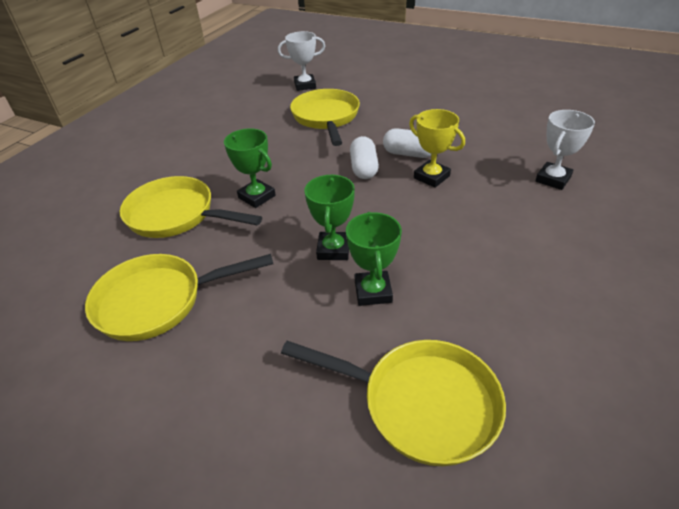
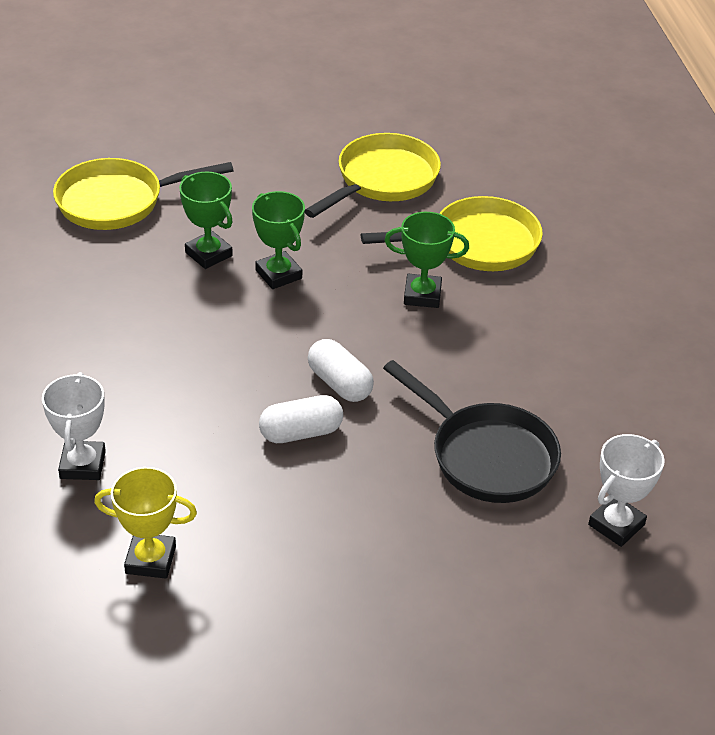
camera: 140 degrees right, 0 degrees up
(326, 118) = (487, 456): yellow pan -> black pan
(431, 177) = (242, 404): yellow trophy -> yellow trophy (150, 560)

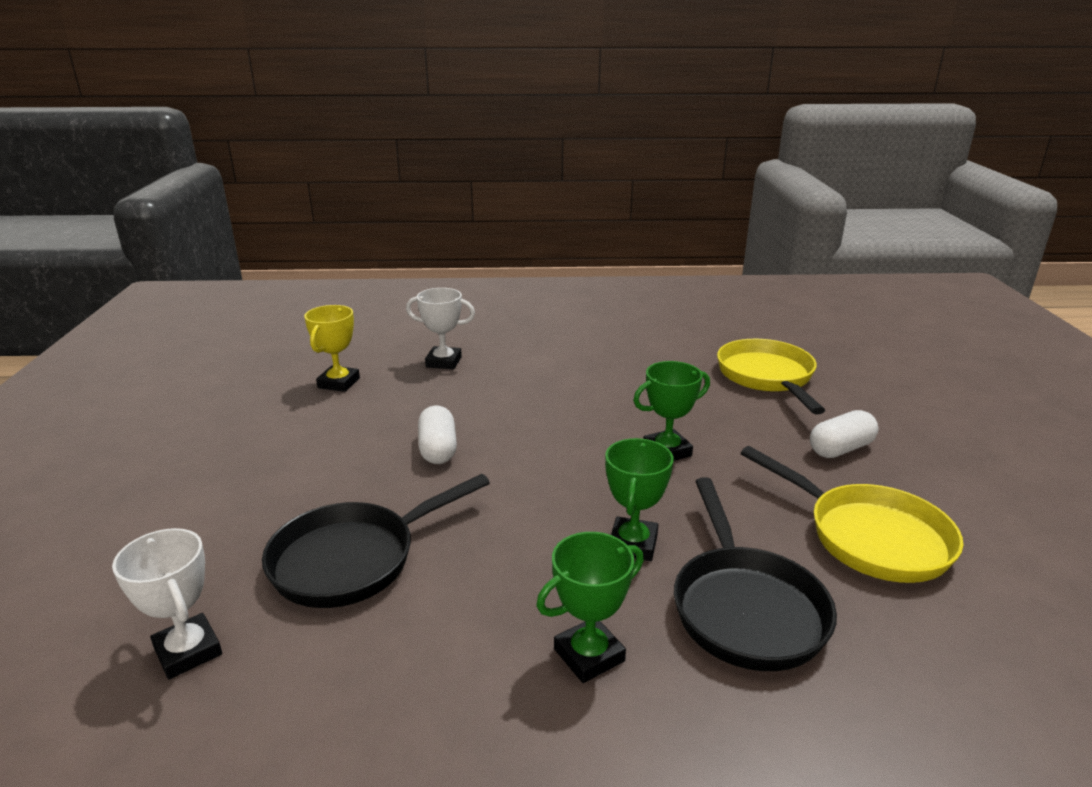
camera: 100 degrees right, 15 degrees down
(208, 254) = (695, 416): green trophy -> green trophy (589, 655)
(339, 384) = (496, 474): white capsule -> white capsule (840, 449)
(477, 244) = (745, 608): yellow pan -> black pan

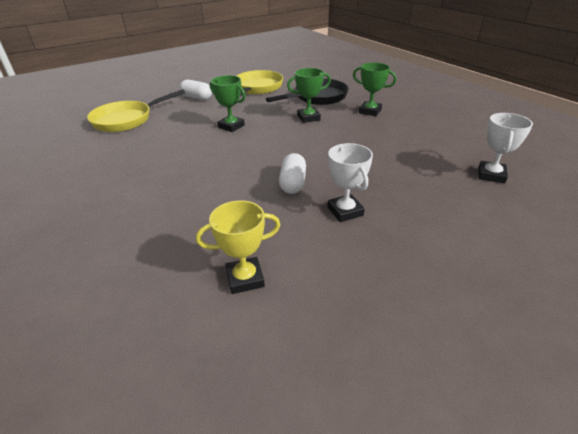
camera: 120 degrees left, 10 degrees up
(353, 559) = (399, 166): black pan -> none
(438, 449) = (293, 183): white capsule -> white capsule turned 45 degrees counterclockwise
(443, 362) = (164, 237): white trophy -> white trophy (345, 211)

